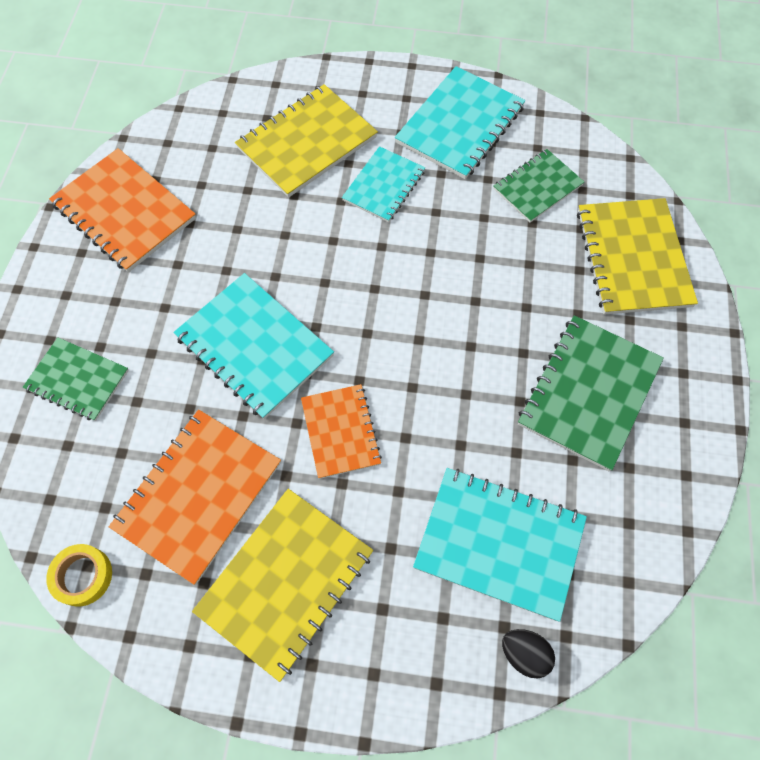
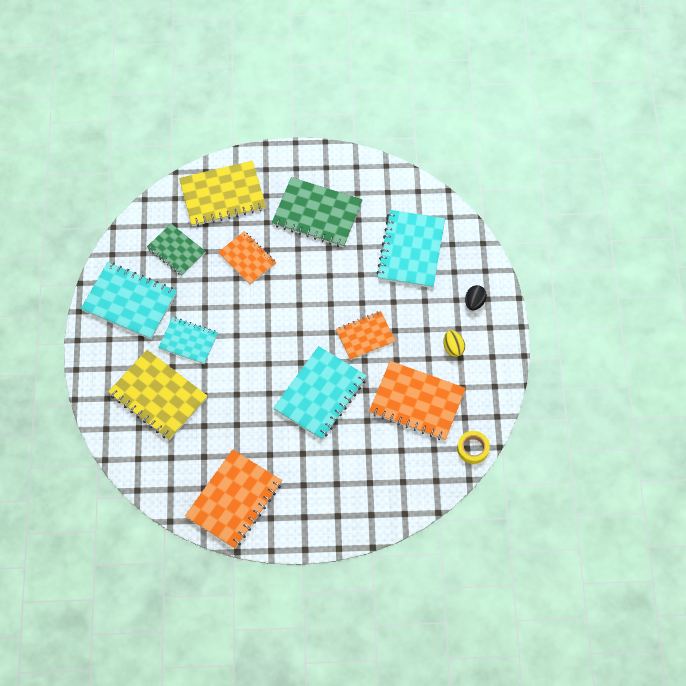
camera: 100 degrees left, 0 degrees up
(77, 380) = (361, 489): green notebook -> none
(285, 582) = (453, 347): yellow notebook -> yellow egg
(512, 277) = (247, 259): none -> orange notebook
(524, 654) = (462, 234): black egg -> black egg (474, 302)

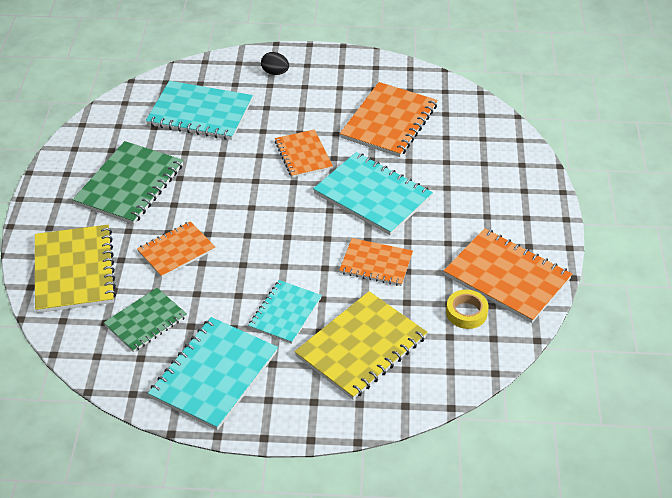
camera: 85 degrees left, 20 degrees down
(243, 401) = (376, 263): none -> orange notebook
(453, 347) = (327, 91): yellow egg -> none
(473, 448) = (446, 87): yellow tape -> yellow tape (466, 313)

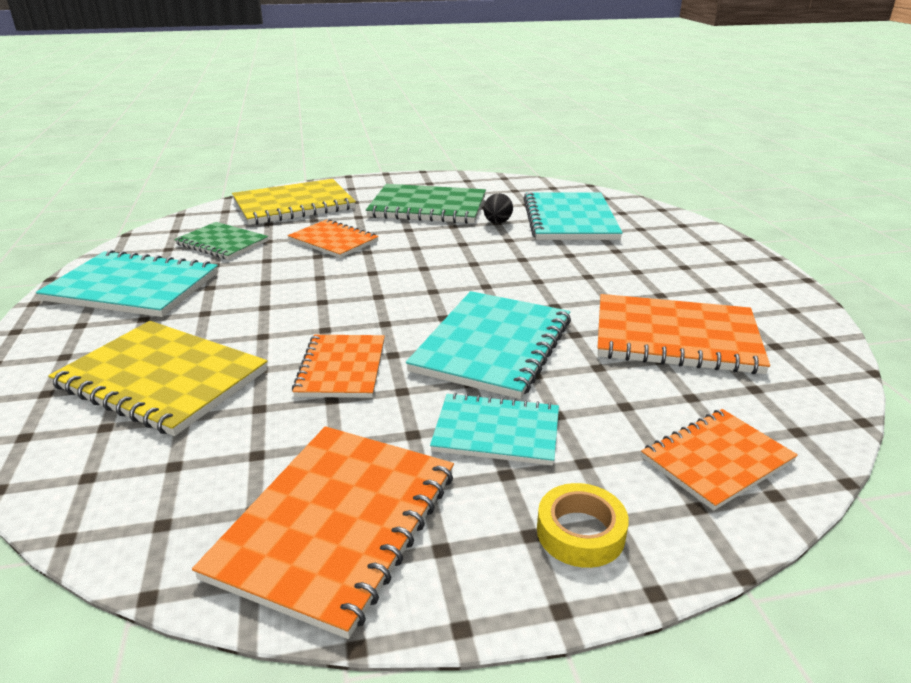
camera: 75 degrees right, 15 degrees down
(275, 72) = (689, 246): black egg -> black egg (497, 223)
(285, 313) = (233, 314): turquoise notebook -> turquoise notebook (496, 432)
(303, 155) = (543, 284): orange notebook -> orange notebook (717, 460)
(466, 313) = (233, 478): yellow tape -> yellow tape (580, 532)

